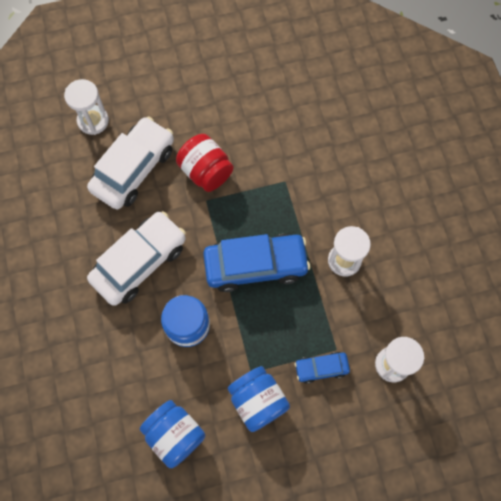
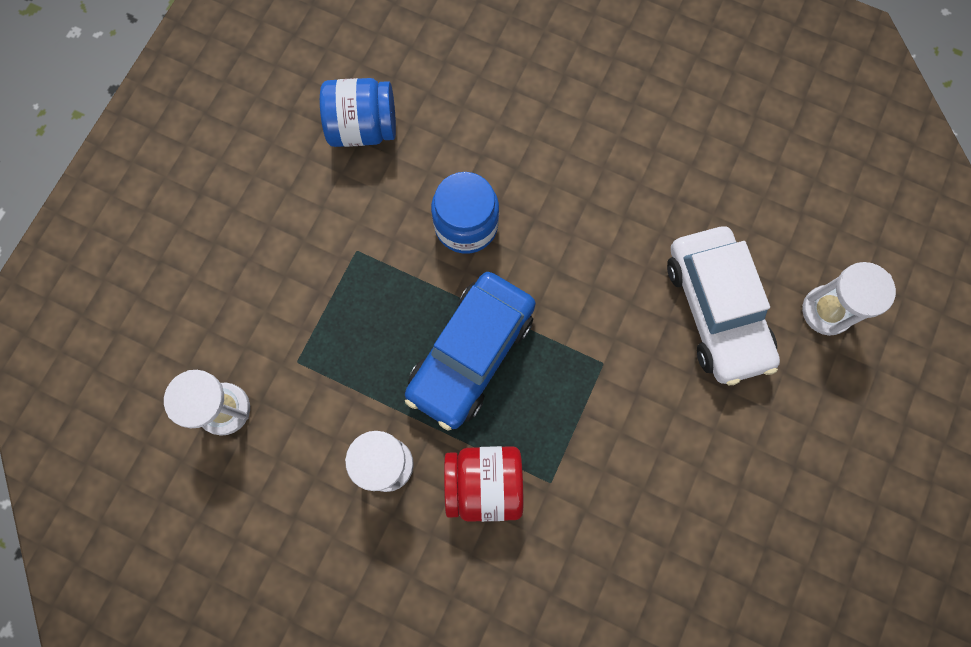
camera: 130 degrees right, 5 degrees up
(139, 262) = (584, 229): white car -> none
(206, 172) = (643, 394): red jar -> red jar (484, 484)
(257, 401) = (321, 232): blue jar -> none
(321, 368) = (292, 327): blue car -> none

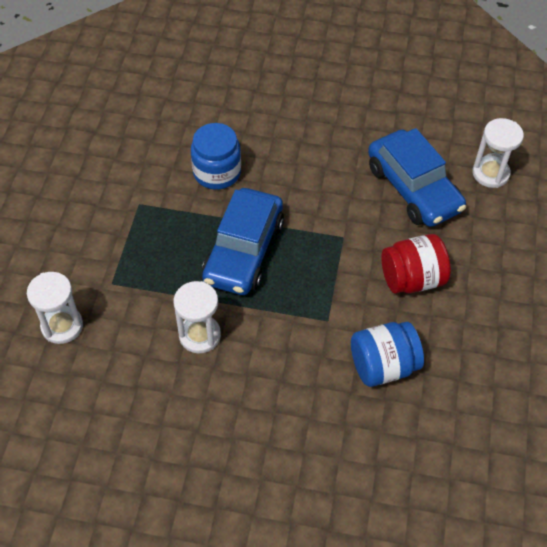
camera: 15 degrees left, 20 degrees down
(363, 128) = (124, 128): blue jar -> blue jar (383, 366)
(484, 484) = (278, 332): red jar -> red jar (412, 279)
(716, 310) = (413, 188): white car -> blue car

